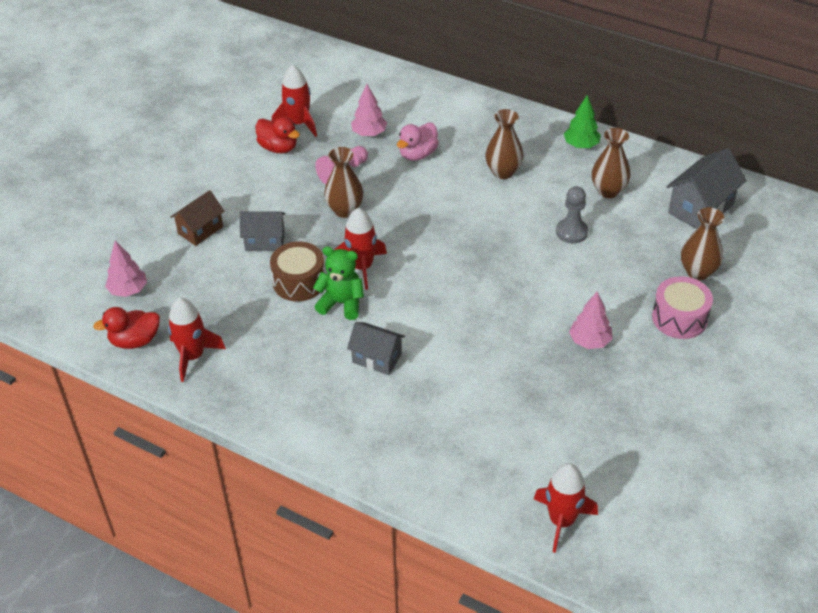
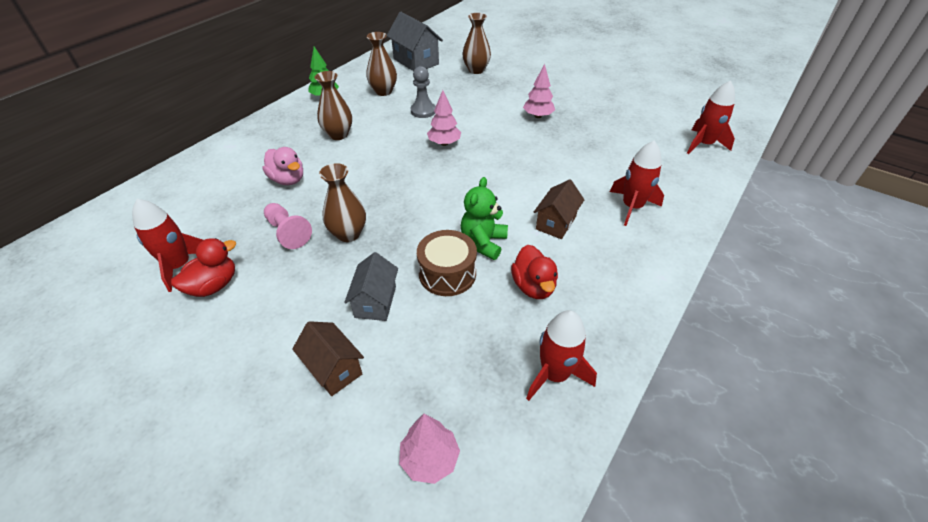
camera: 85 degrees left, 0 degrees up
(135, 341) = (527, 445): red duck -> red duck (533, 286)
(361, 267) = (435, 226): red rocket -> red rocket (632, 207)
(369, 133) = (235, 210): pink tree -> pink tree (444, 143)
(377, 358) = (556, 223): grey house -> brown house
(679, 318) = (517, 81): pink drum -> none

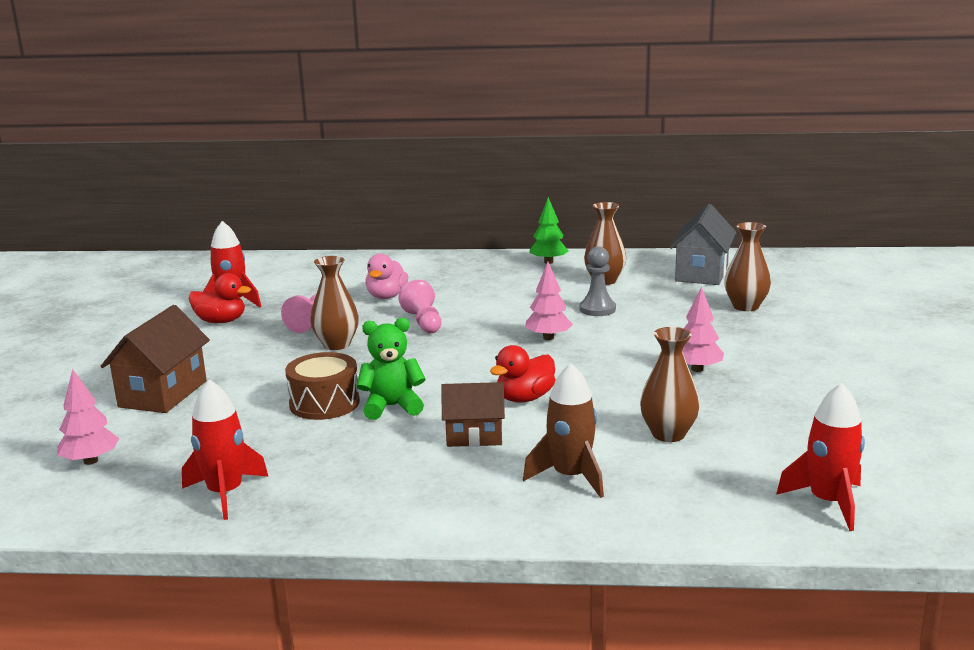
camera: 60 degrees right, 25 degrees down
(333, 369) = (163, 394): brown house -> brown house, size x1.52
(338, 135) = (488, 290): brown vase -> brown vase (668, 434)
(358, 180) = (423, 322): none -> pink pawn
(375, 302) = (255, 384): grey house -> none
(533, 286) = (347, 451): red duck -> red duck (525, 398)
(632, 207) = (570, 477): red rocket -> brown rocket

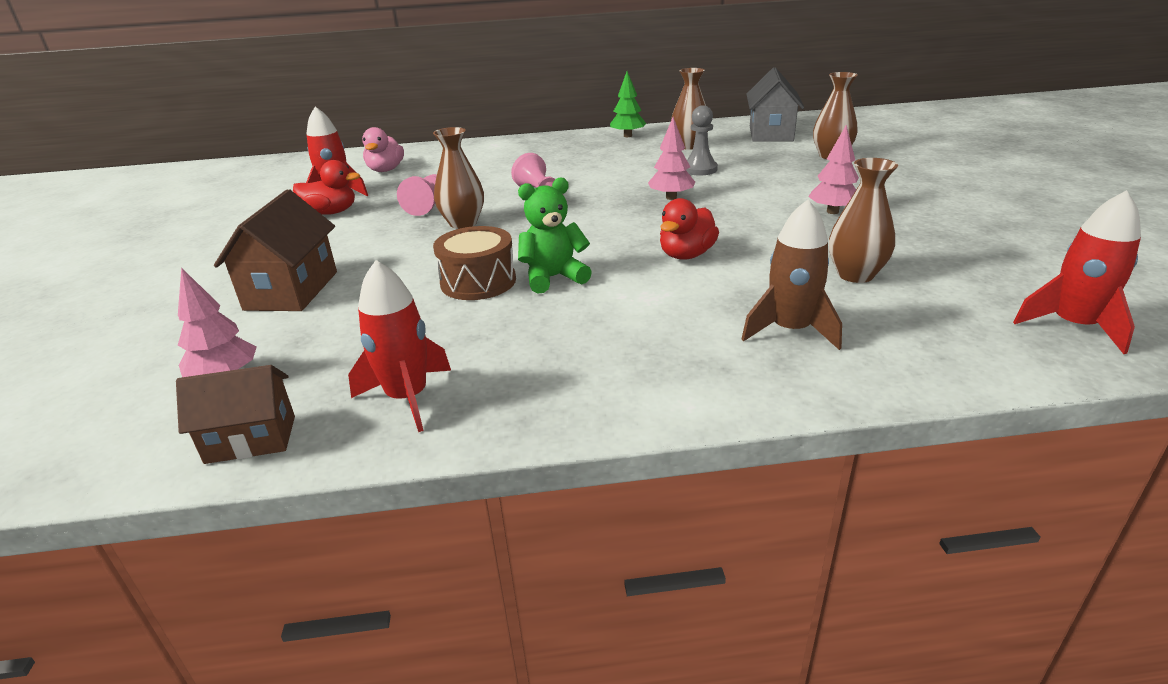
camera: 10 degrees left, 10 degrees up
(387, 296) = (491, 176): pink duck -> pink duck (386, 170)
(474, 436) = (659, 299): brown house -> brown house (251, 439)

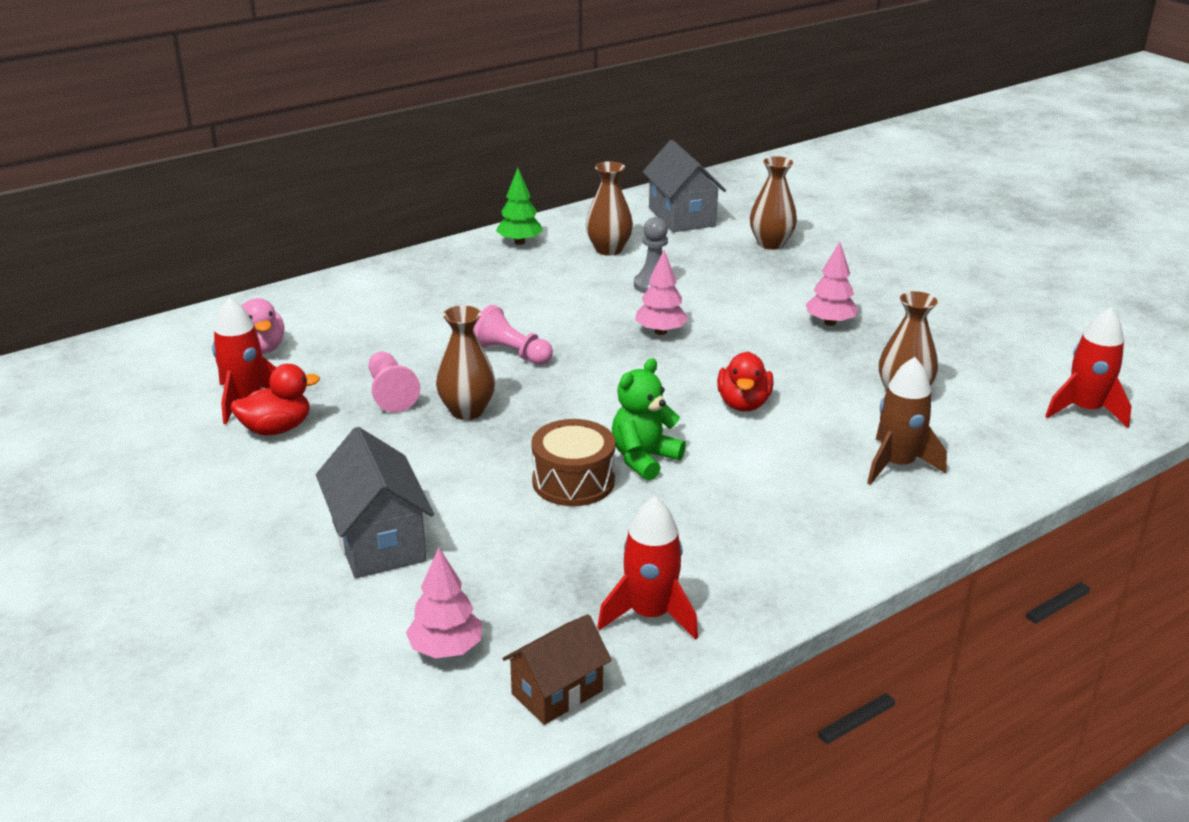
camera: 30 degrees left, 0 degrees up
(292, 290) = (378, 541): brown house -> grey house

